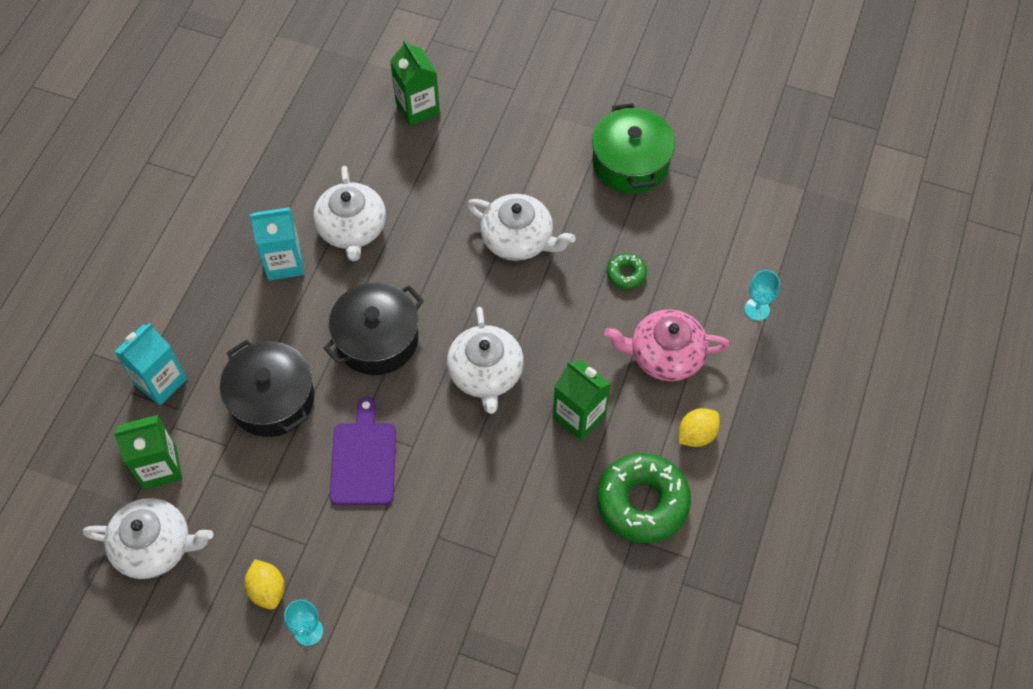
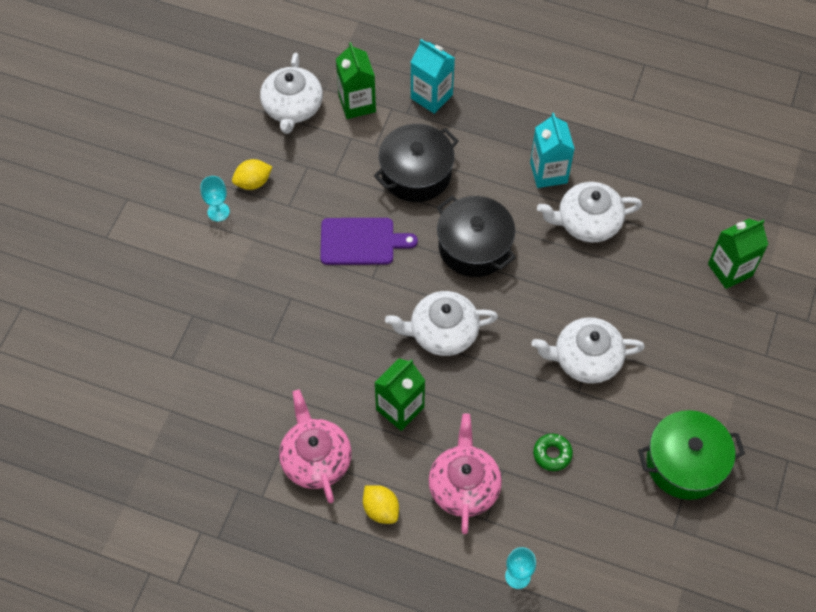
camera: 90 degrees right, 0 degrees up
(518, 239) = (586, 359): white teapot -> white teapot turned 60 degrees clockwise
(642, 502) = (316, 459): green donut -> pink teapot

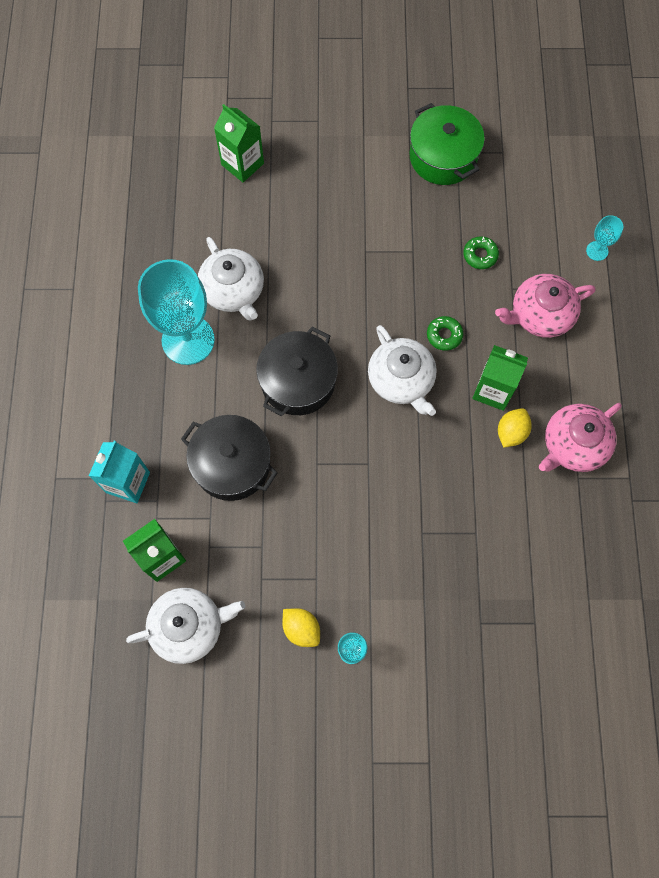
camera: 110 degrees left, 10 degrees up
(361, 242) = (332, 489): purple cutting board -> none
(381, 509) = (593, 373): yellow lemon -> yellow lemon (511, 432)
(474, 386) = (444, 335): none -> green donut
(548, 172) = (188, 340): turquoise carton -> turquoise goblet
(586, 359) = (378, 254): white teapot -> none

